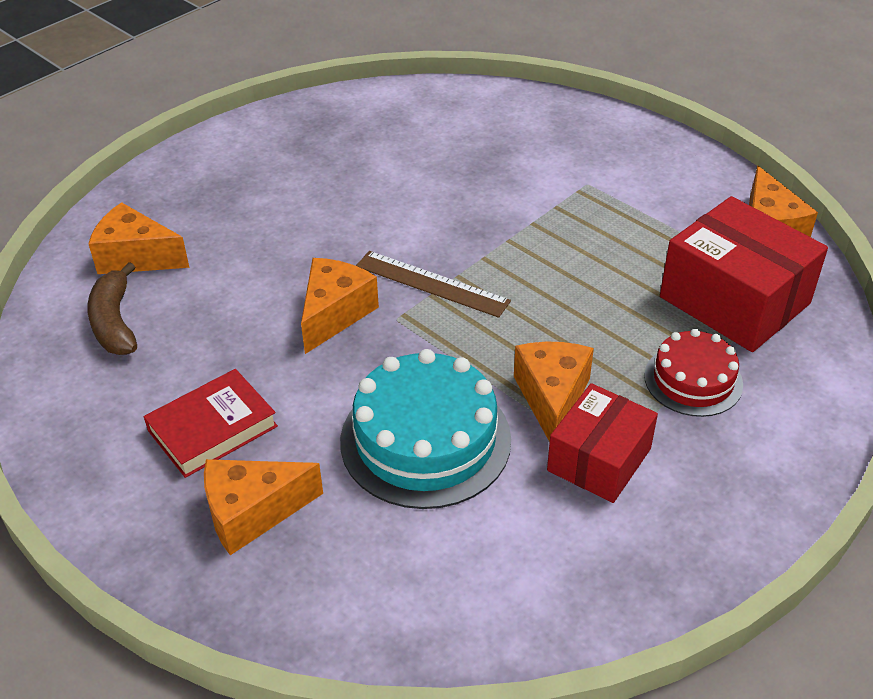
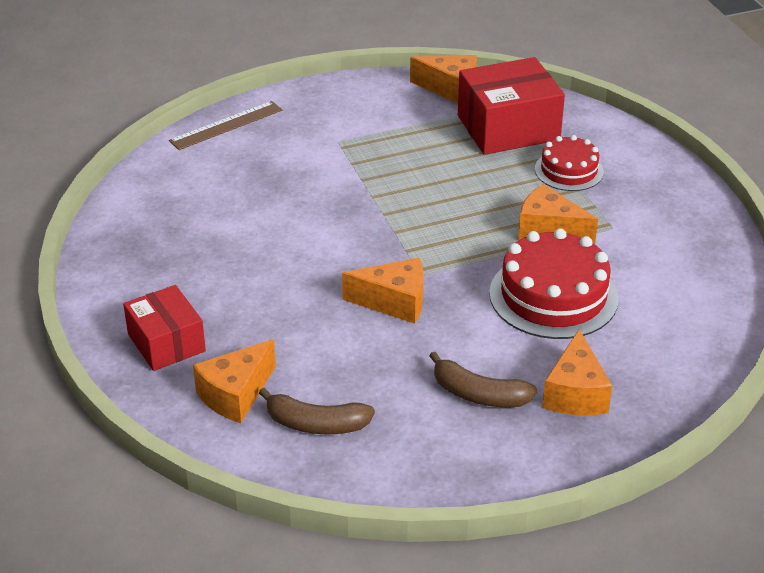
camera: 65 degrees left, 5 degrees down
(212, 428) = (479, 394): red book -> brown banana
(334, 314) = (394, 302): orange cheese -> orange cheese turned 135 degrees clockwise
(425, 440) = (553, 296): turquoise cake -> red cake
(432, 283) = (395, 246): brown ruler -> brown ruler (226, 125)
(599, 459) = (614, 230): red box -> red box (166, 343)

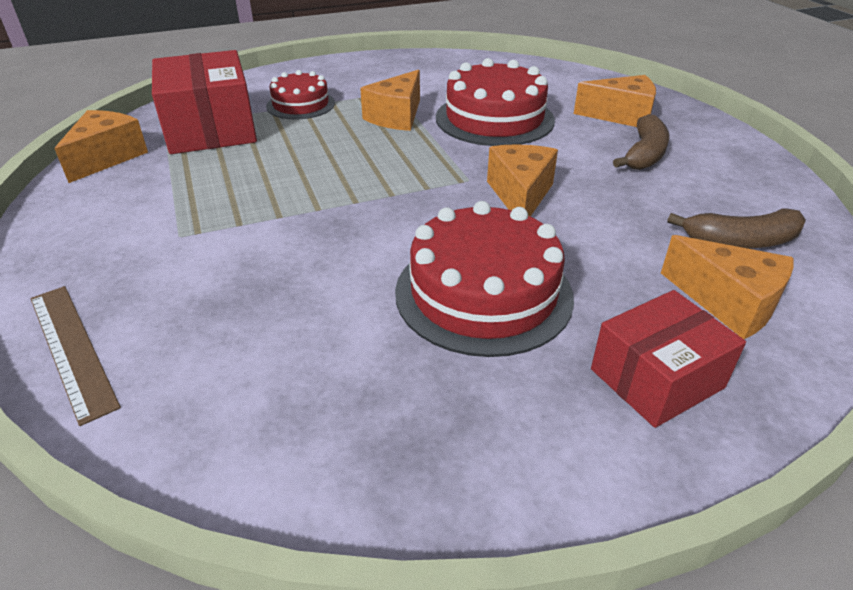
camera: 90 degrees left, 0 degrees up
(259, 275) = (483, 293): none -> red cake
(316, 424) = (740, 241): brown banana -> brown banana turned 75 degrees clockwise

